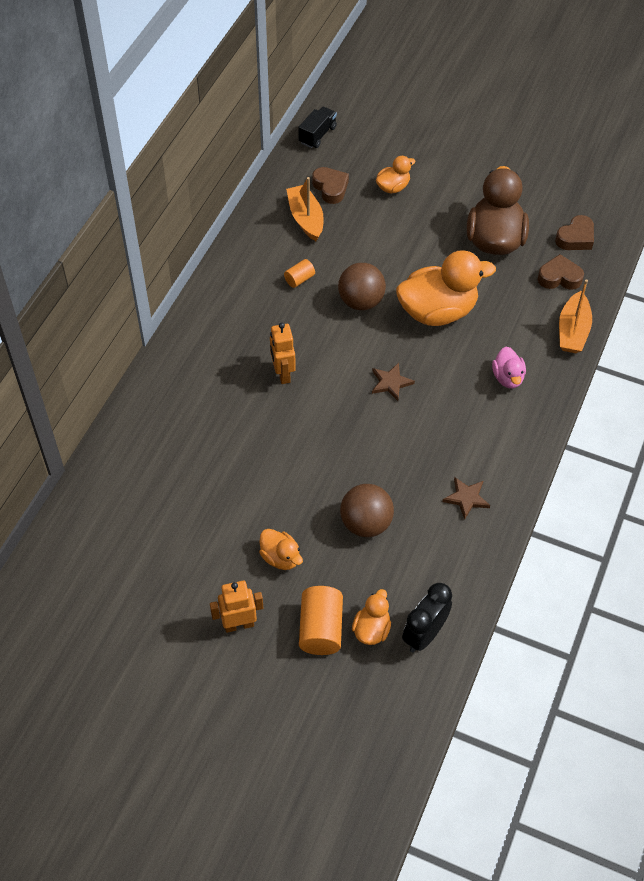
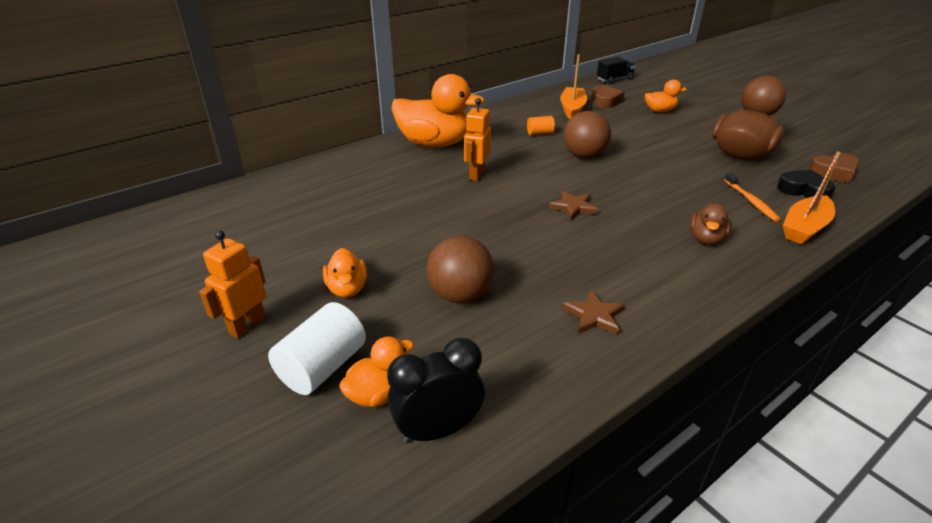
camera: 30 degrees right, 20 degrees down
(239, 624) = (247, 325): orange robot -> orange robot turned 75 degrees counterclockwise
(320, 629) = (322, 367): orange cylinder -> white cylinder
(437, 311) = (655, 179): orange duck -> orange duck (434, 143)
(507, 378) = (706, 239): pink duck -> brown duck
(524, 311) = (751, 201): none -> orange toothbrush
(559, 277) = (803, 190): brown heart -> black heart

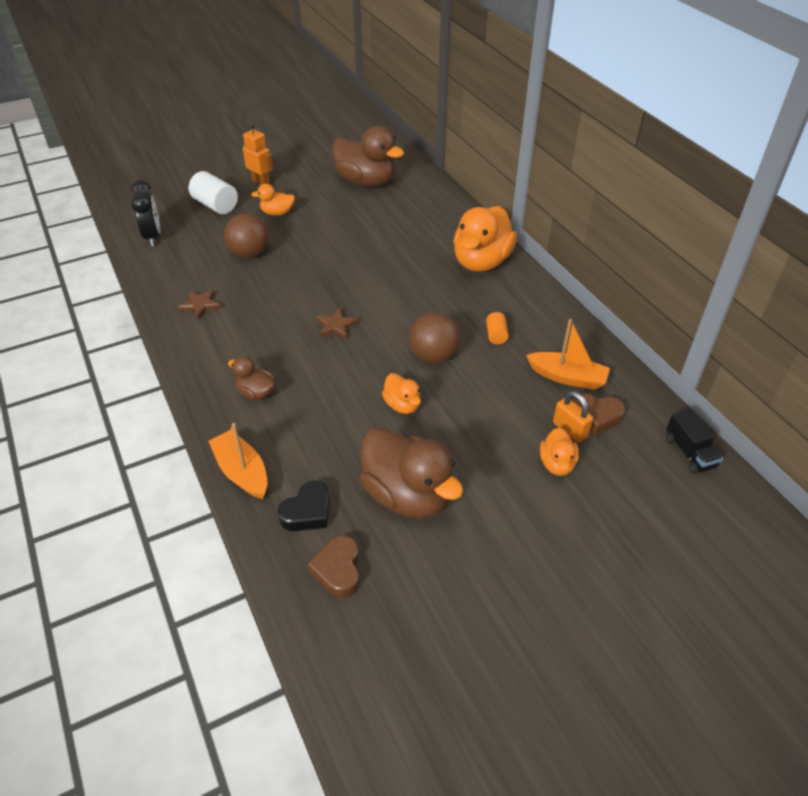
camera: 100 degrees right, 10 degrees up
(264, 223) = (366, 182): none -> brown duck
(378, 394) = (187, 221): orange duck -> orange duck (402, 405)
(476, 175) = (411, 280): orange robot -> none
(625, 108) = (570, 430): none -> orange padlock
(751, 201) = (303, 453): orange toothbrush -> none

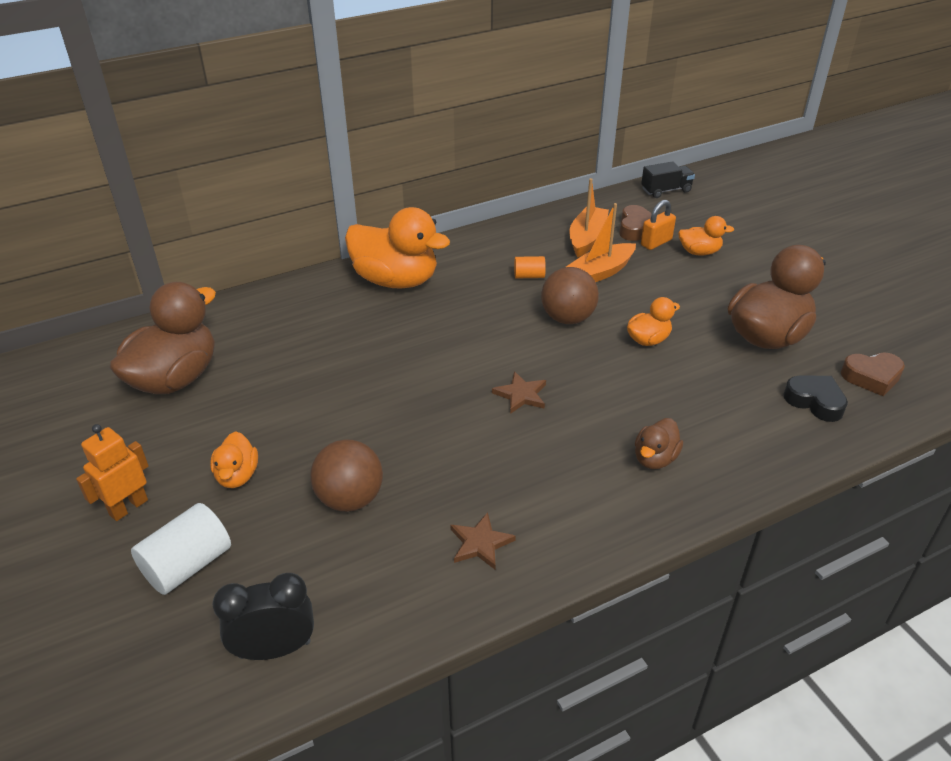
camera: 90 degrees left, 5 degrees down
(242, 472) = (782, 457): orange boat -> orange boat (601, 272)

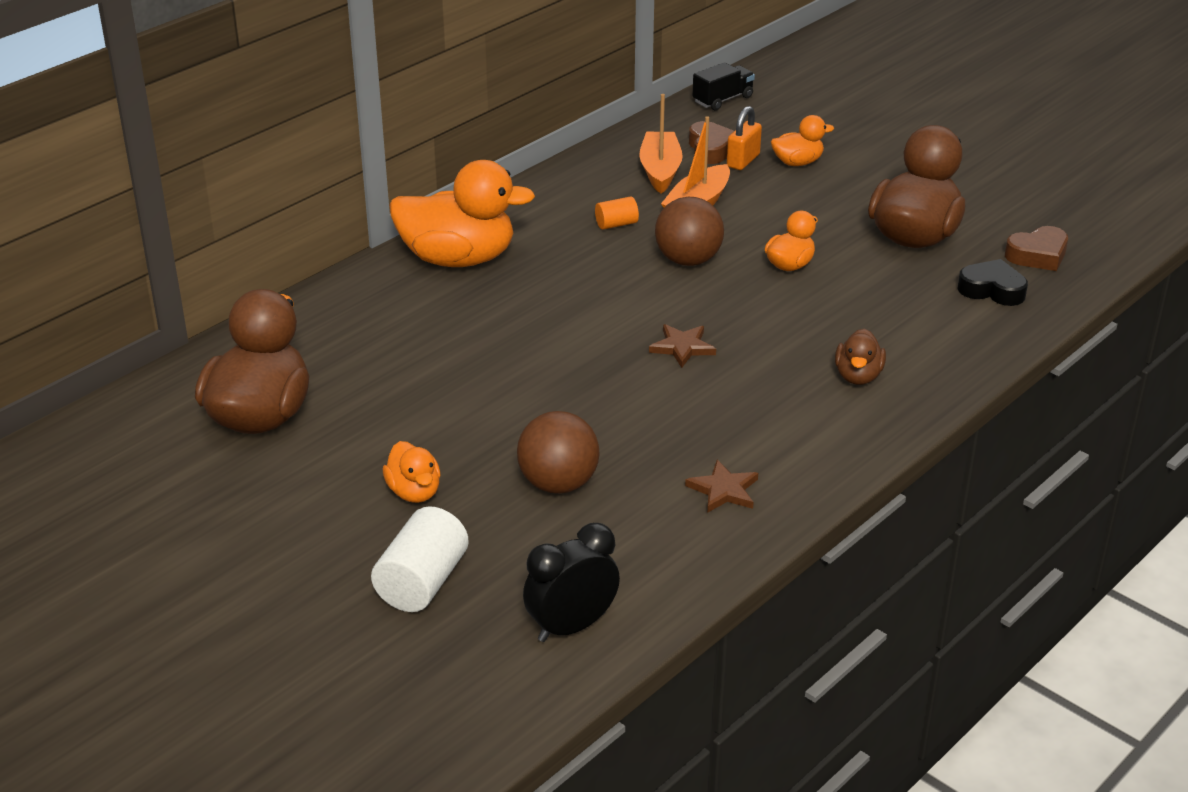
camera: 20 degrees left, 5 degrees down
(128, 507) = (309, 549): orange robot -> none

